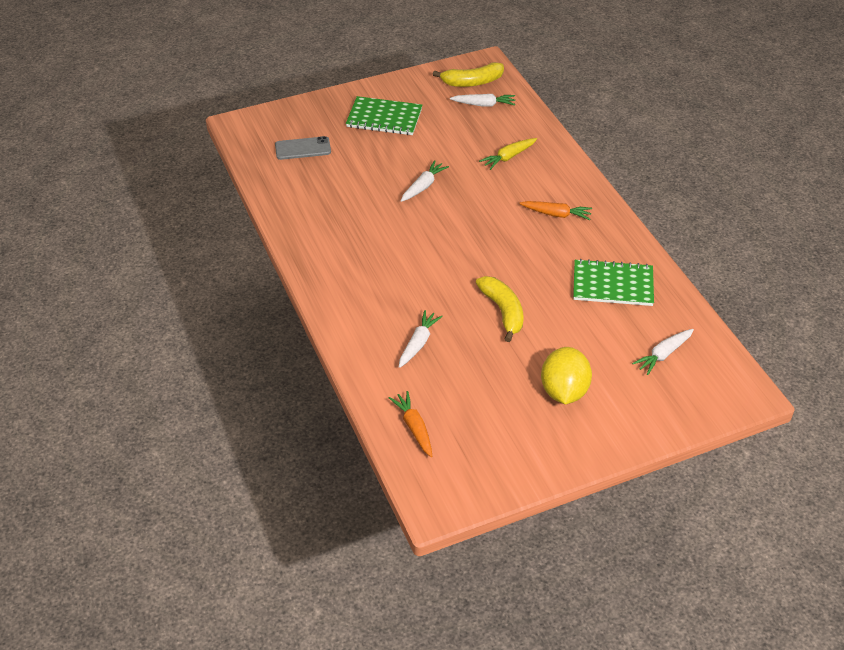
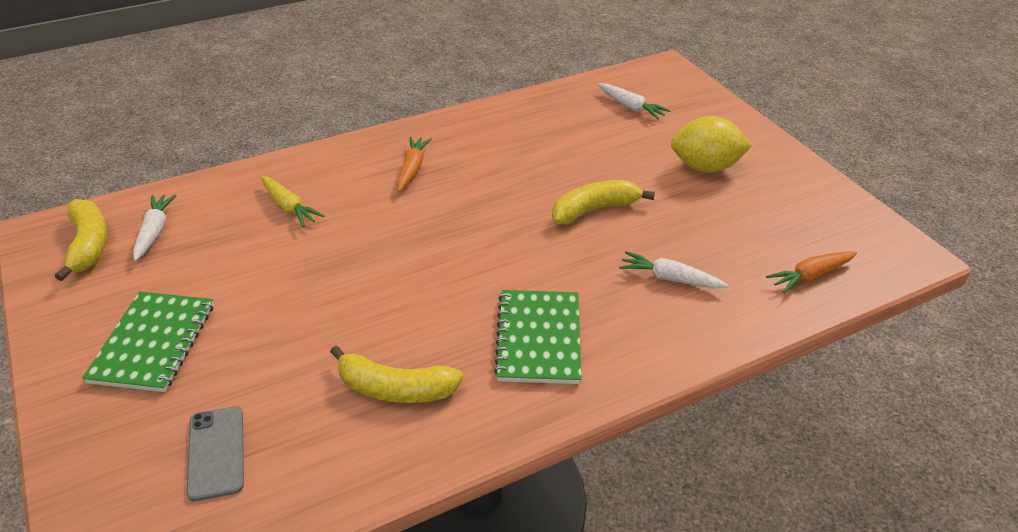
camera: 95 degrees left, 5 degrees down
(335, 209) = (395, 389): none -> yellow banana
(423, 186) = (345, 288): white carrot -> none
(612, 285) = (533, 133): green notebook -> green notebook (538, 338)

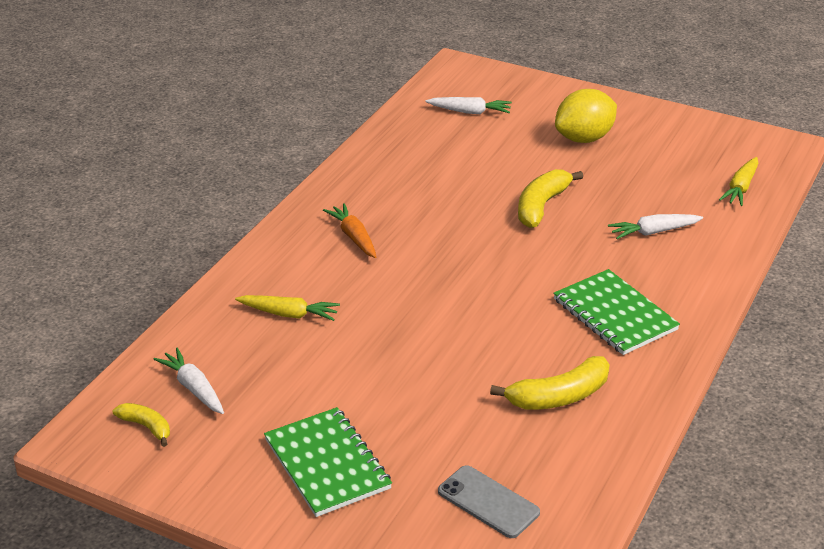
camera: 35 degrees left, 5 degrees down
(89, 245) = (146, 427): yellow banana -> yellow banana, size x0.59
(810, 276) = (740, 188): orange carrot -> yellow carrot

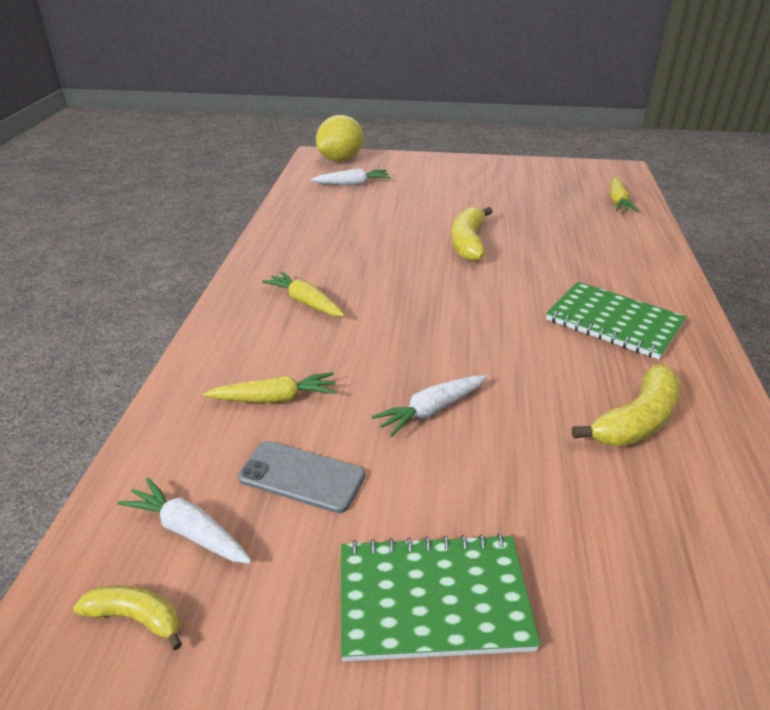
camera: 20 degrees left, 0 degrees up
(327, 464) = (433, 599): green notebook -> green notebook turned 45 degrees counterclockwise
(353, 237) = (305, 302): orange carrot -> yellow carrot
(488, 502) = (677, 592): grey phone -> grey phone (301, 477)
(584, 138) = (463, 188): yellow lemon -> yellow lemon (340, 160)
(653, 232) = (581, 245): white carrot -> white carrot (431, 410)

